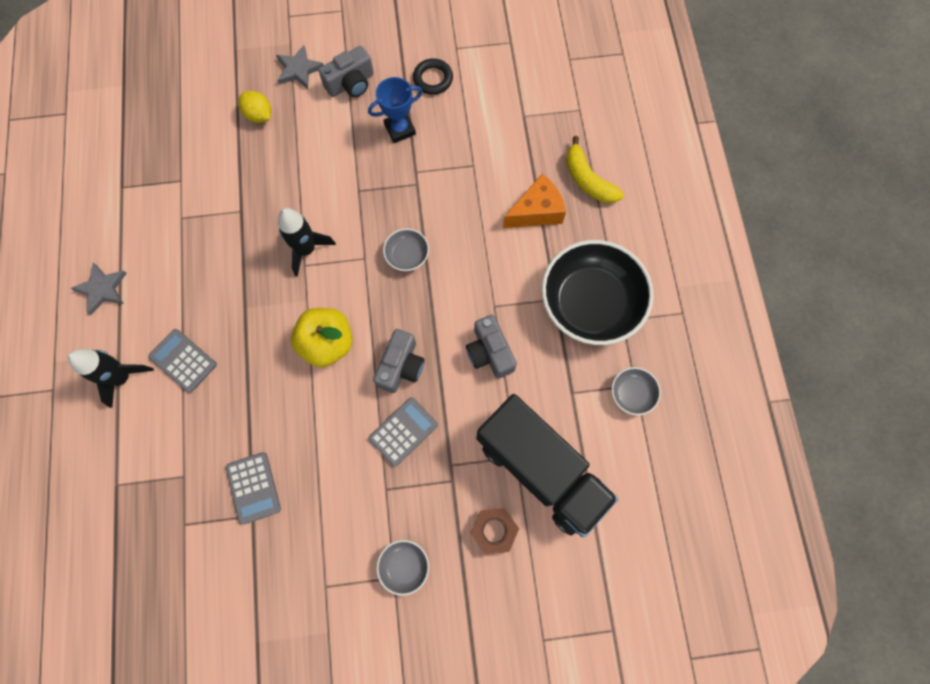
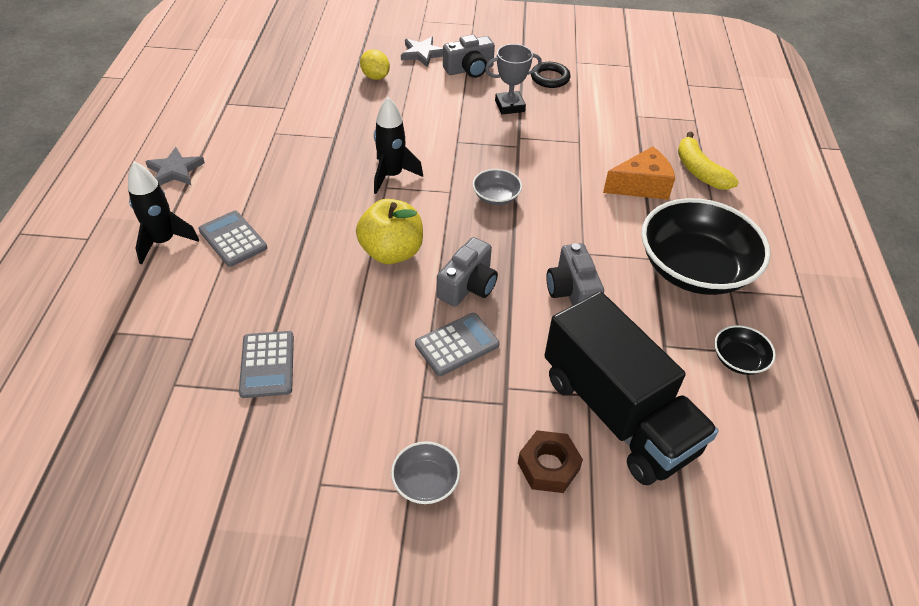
camera: 10 degrees right, 25 degrees down
(400, 129) = (509, 106): blue trophy -> grey trophy
(632, 394) = (738, 360): grey bowl -> black bowl

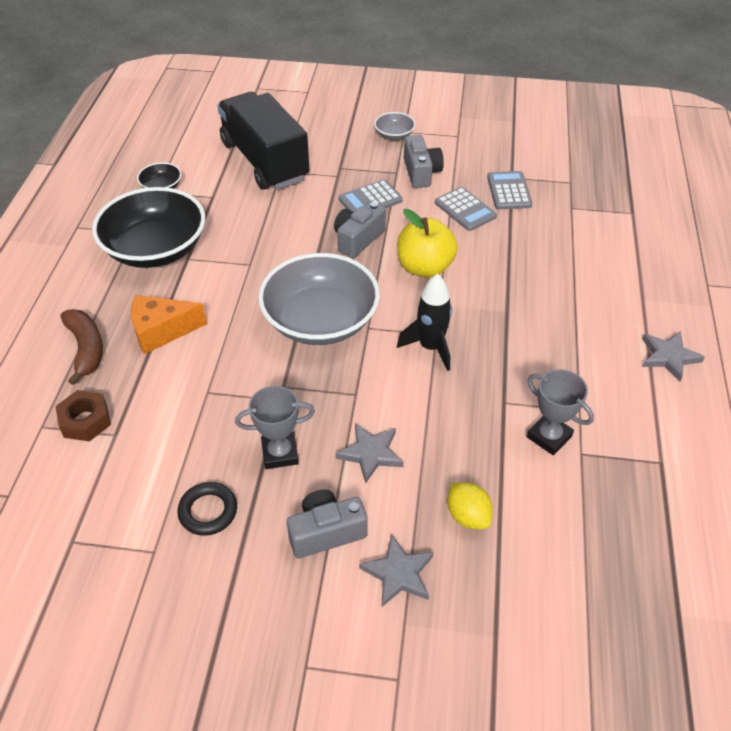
camera: 175 degrees left, 0 degrees up
(164, 241) = (635, 280): black rocket -> none
(233, 239) = (573, 281): grey calculator -> grey calculator (465, 210)
(305, 116) = (549, 437): none -> grey trophy
(442, 106) = (370, 453): none -> grey star
(496, 197) = (320, 321): grey bowl -> grey bowl, size x2.30
(548, 466) = (318, 139): brown nut -> brown nut (85, 421)
(572, 291) = (271, 233): grey camera -> grey camera (421, 172)
(699, 171) = (86, 349): yellow banana -> brown banana

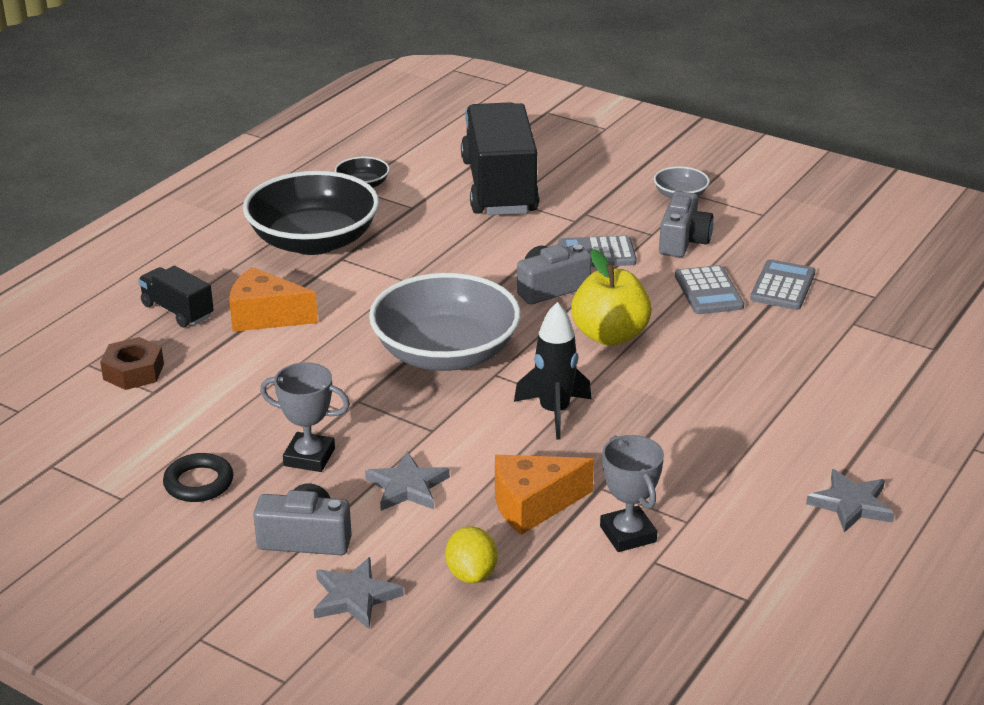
camera: 25 degrees right, 15 degrees down
(86, 349) = (177, 311): brown banana -> black truck
(469, 435) = (533, 505): none -> orange cheese

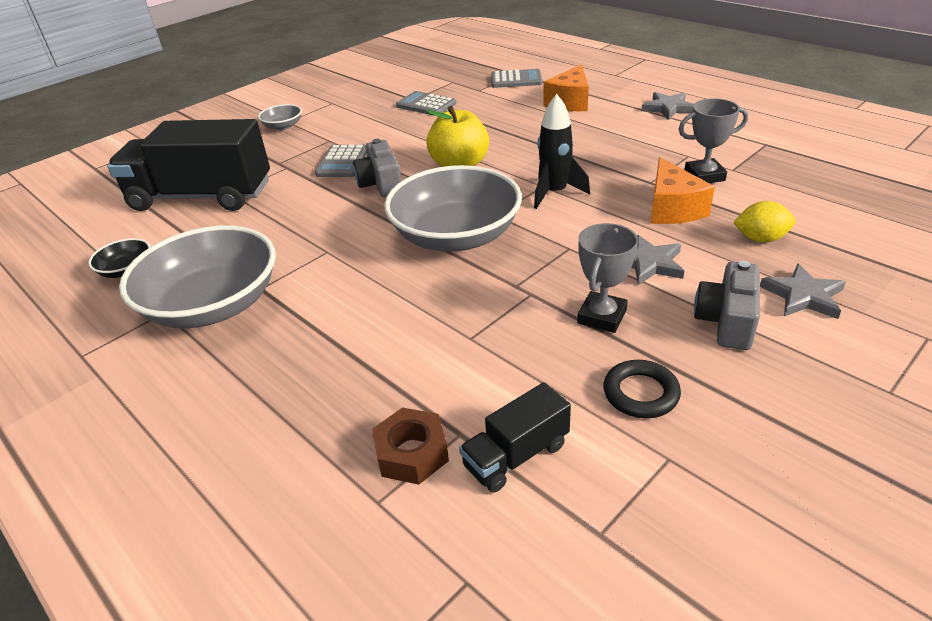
camera: 75 degrees left, 5 degrees up
(177, 311) = (294, 414): black truck -> black truck (516, 455)
(265, 316) = (343, 342): orange cheese -> orange cheese (570, 102)
(313, 241) = (213, 305): black bowl -> grey bowl
(683, 241) = (347, 130): grey camera -> none
(708, 291) = (419, 127): grey calculator -> grey calculator (516, 80)

